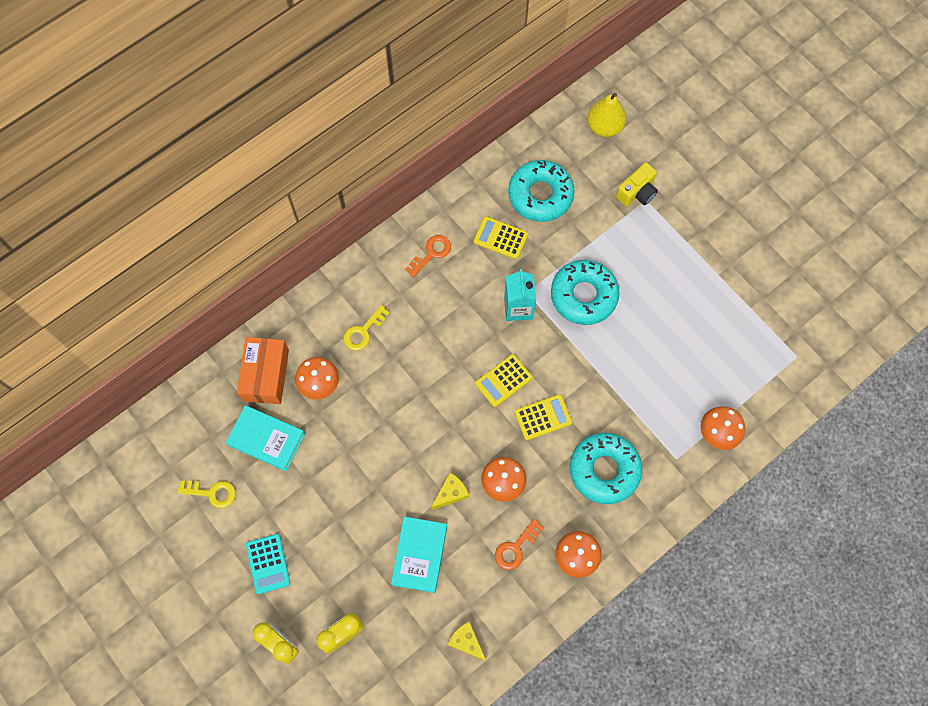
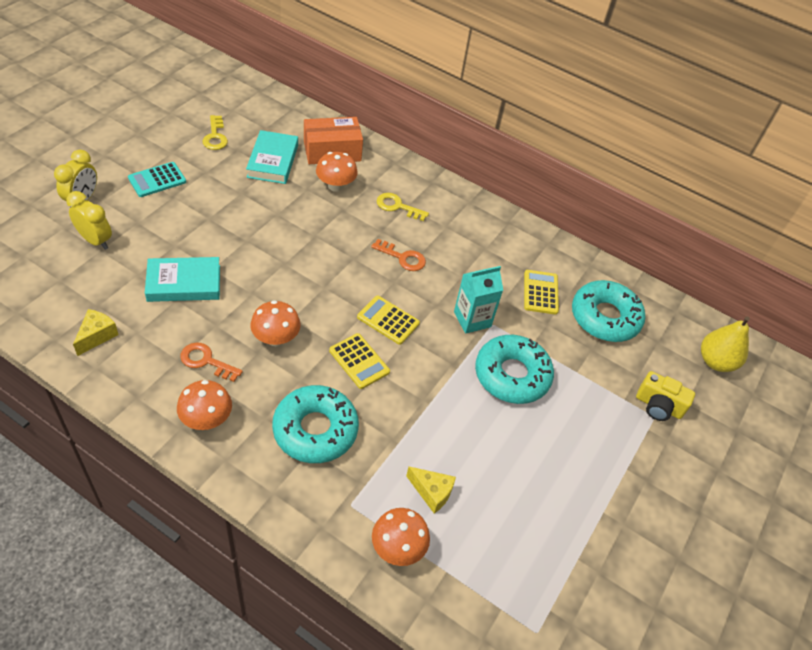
camera: 65 degrees right, 20 degrees down
(431, 253) = (497, 242): orange key -> orange key (402, 257)
(451, 493) = (254, 297): yellow cheese -> yellow cheese (432, 492)

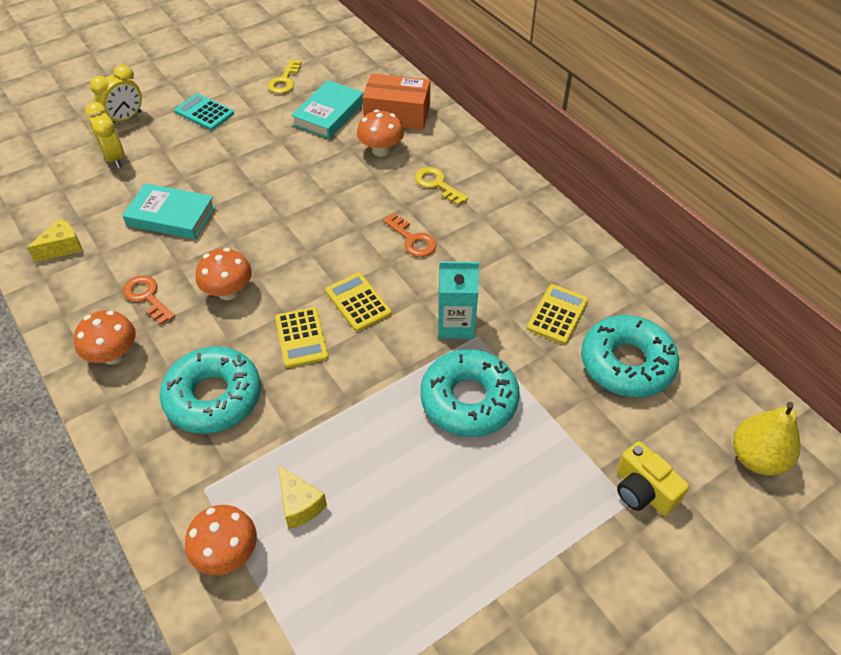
camera: 30 degrees right, 0 degrees up
(157, 180) = (204, 112): turquoise calculator -> turquoise calculator turned 45 degrees clockwise

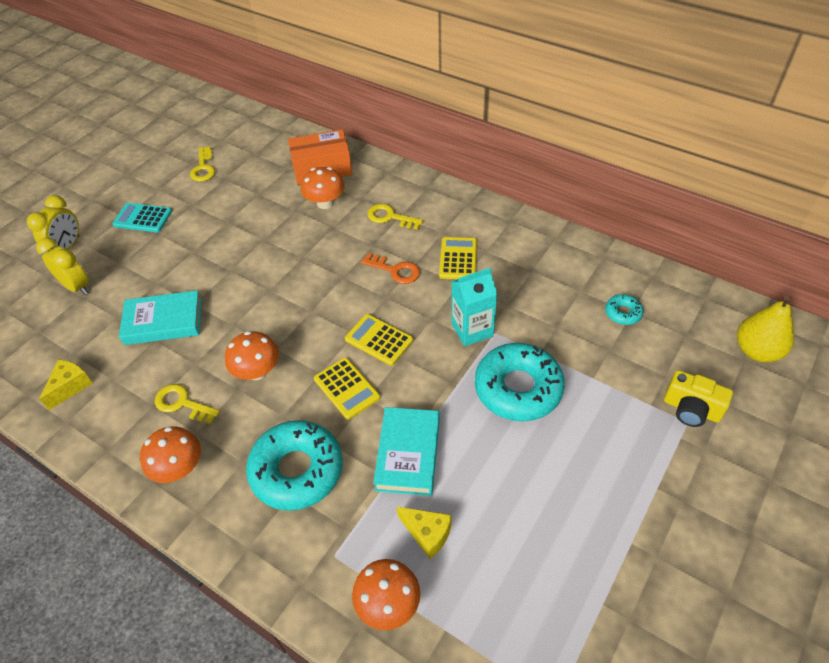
camera: 20 degrees left, 0 degrees up
(147, 297) = (182, 403): orange key -> yellow key
(329, 114) = (261, 185): turquoise book -> turquoise book (408, 454)
(557, 314) = (548, 292): yellow calculator -> yellow calculator (458, 259)
(626, 364) = (623, 313): turquoise donut -> turquoise donut, size x0.45

